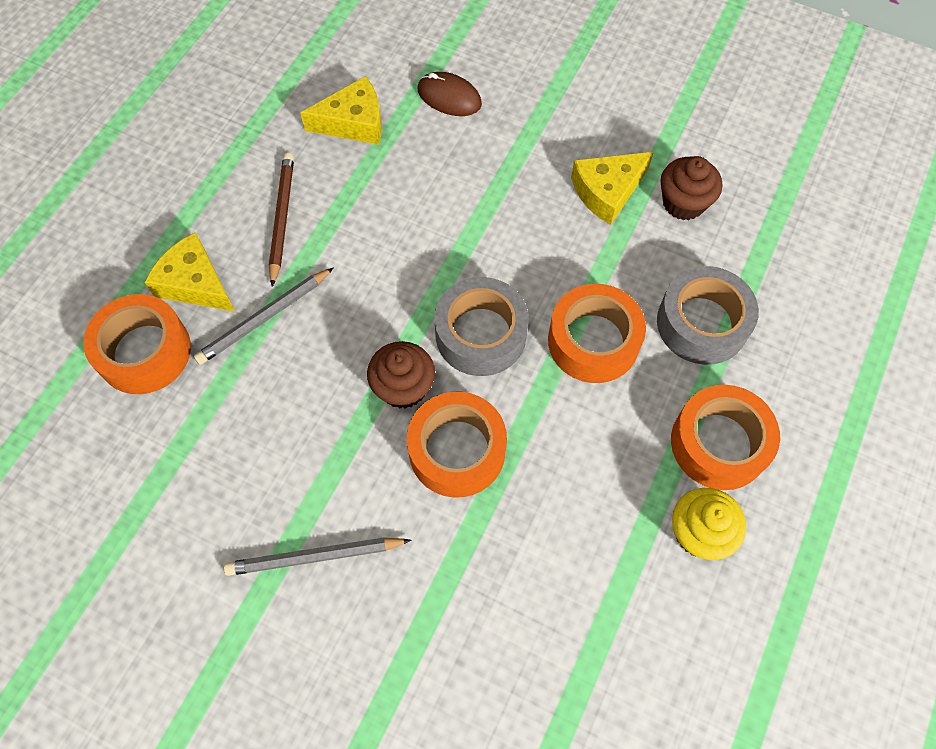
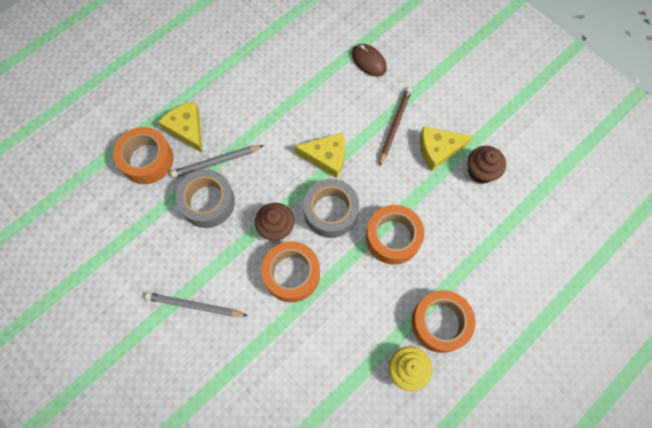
camera: 20 degrees right, 5 degrees up
(282, 218) = (247, 106): brown pencil -> brown pencil (394, 126)
(353, 122) = (308, 60): yellow cheese -> yellow cheese (326, 157)
(702, 323) = (460, 249): grey tape -> grey tape (208, 202)

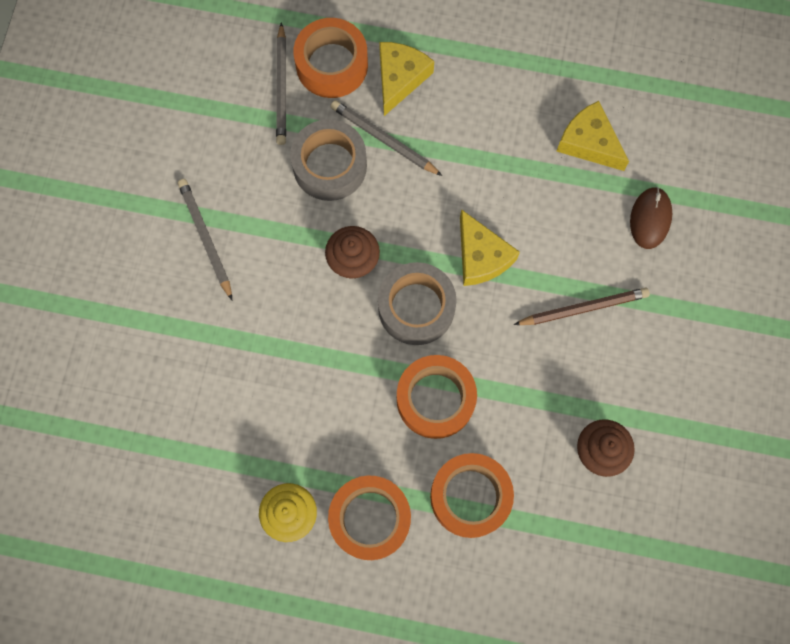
camera: 55 degrees right, 5 degrees up
(136, 197) = (281, 87): none -> grey pencil
(291, 274) = (311, 315): orange tape -> orange tape (470, 497)
(438, 150) = (590, 381): yellow cheese -> yellow cheese (589, 142)

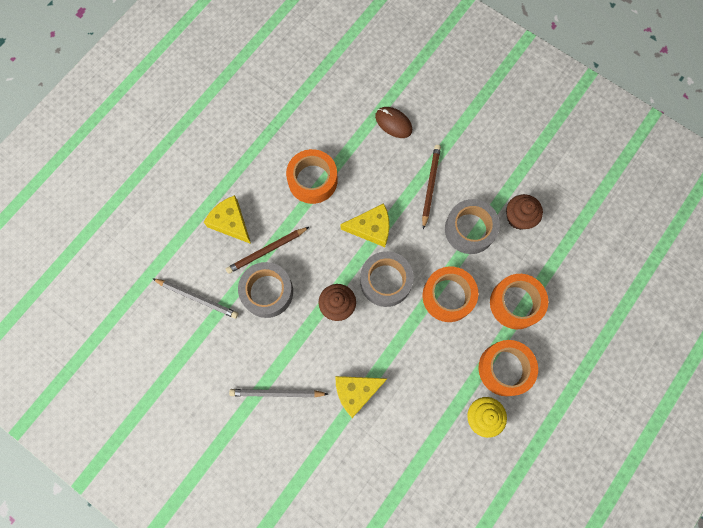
camera: 65 degrees left, 0 degrees up
(332, 65) = (199, 260): orange tape -> orange tape (312, 180)
(384, 139) = (266, 251): grey pencil -> brown pencil
(546, 389) = (469, 229): none -> grey tape
(589, 142) = (330, 133): yellow cheese -> yellow cheese (356, 392)

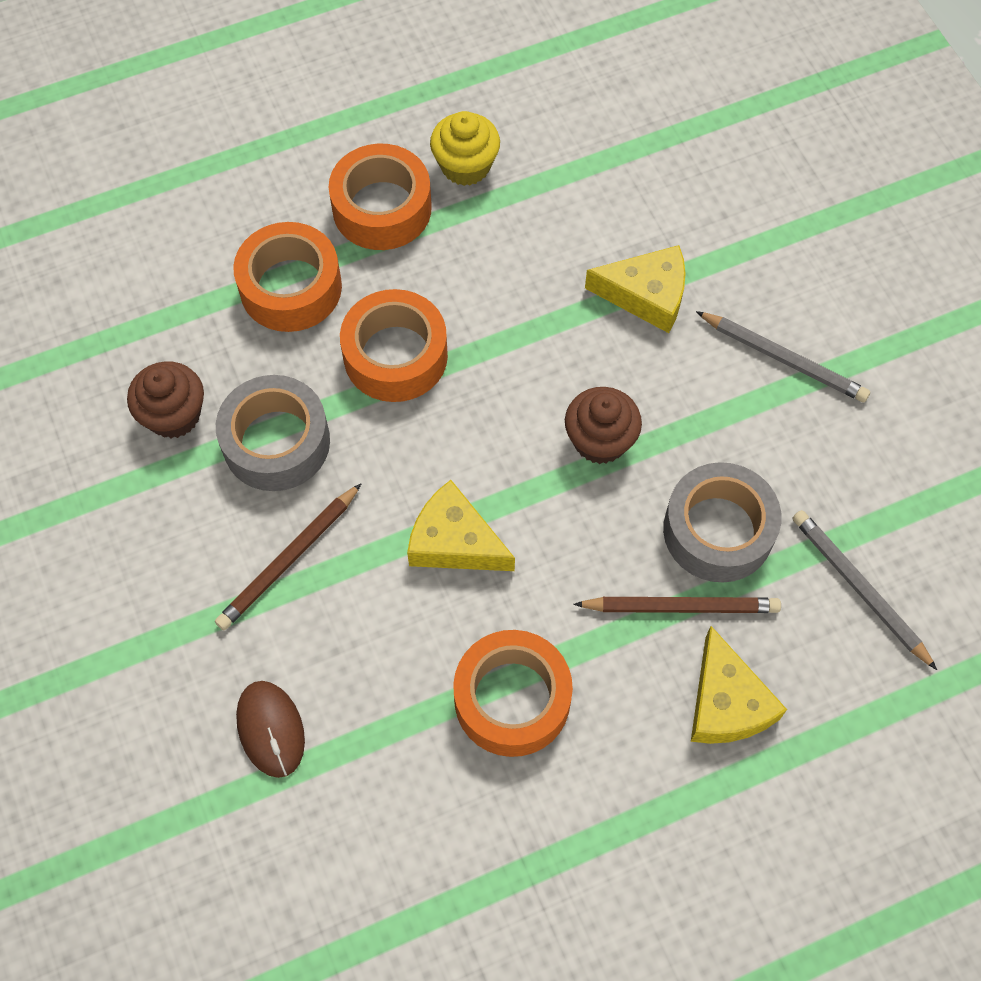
camera: 150 degrees left, 10 degrees down
(385, 281) = (488, 435): grey tape -> none

